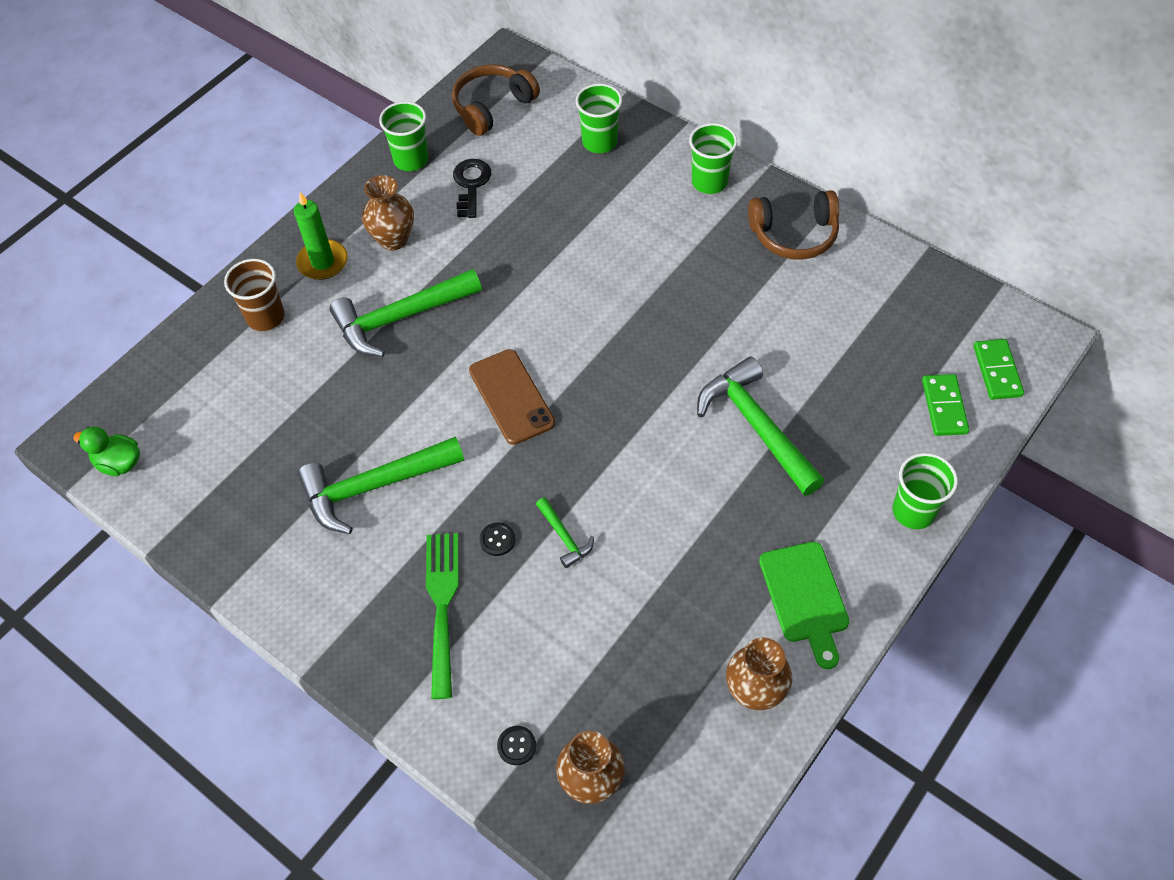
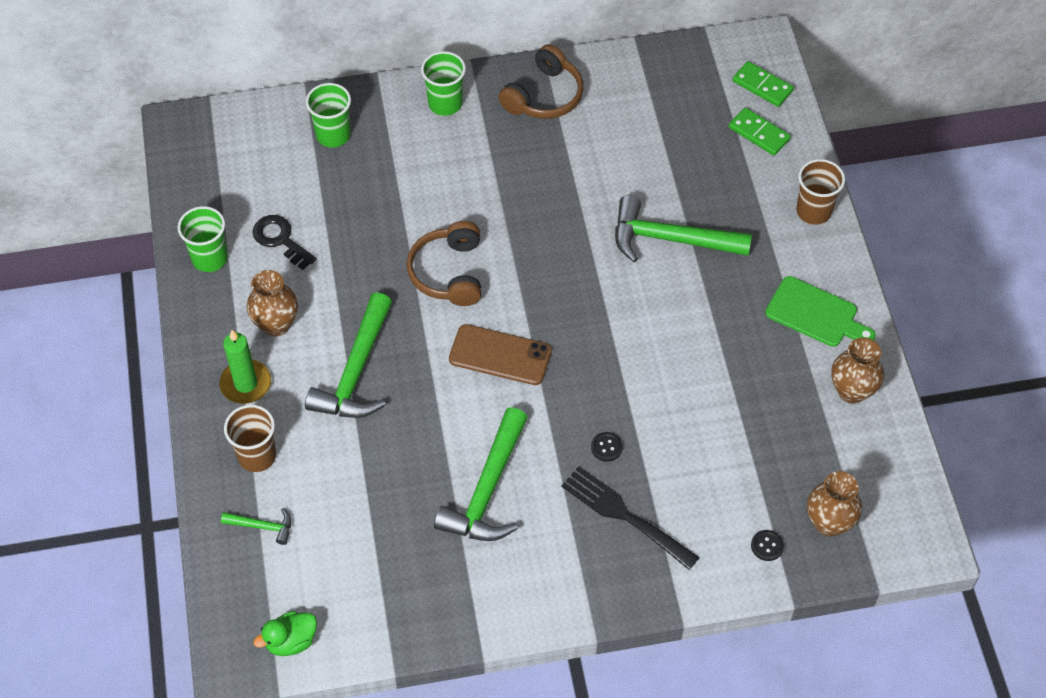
camera: 50 degrees left, 0 degrees up
(442, 605) = (624, 515): green fork -> black fork
(493, 107) = (219, 171): brown headphones -> brown headphones (449, 273)
(564, 537) = (643, 408): green hammer -> green hammer (262, 526)
(913, 511) = (813, 211): green cup -> brown cup

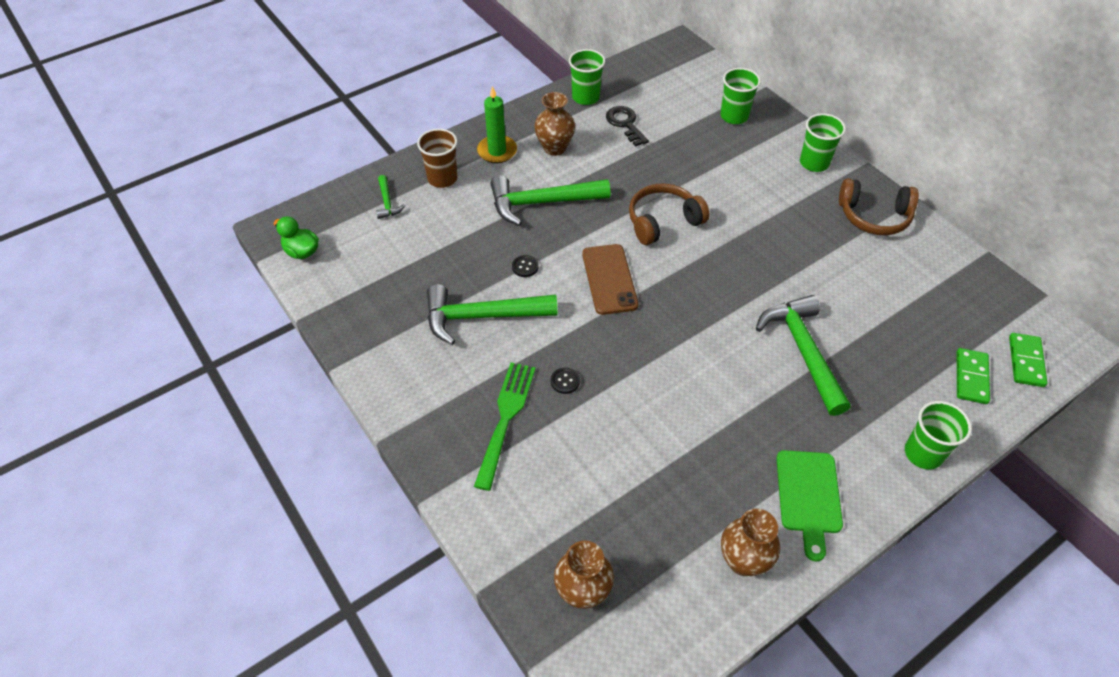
camera: 65 degrees right, 5 degrees down
(280, 240) = (625, 124): black key -> black key turned 45 degrees counterclockwise
(624, 515) = (505, 418): black fork -> green fork
(767, 546) = (530, 544): black button -> black button (525, 267)
(813, 211) = (923, 453): brown cup -> green cup

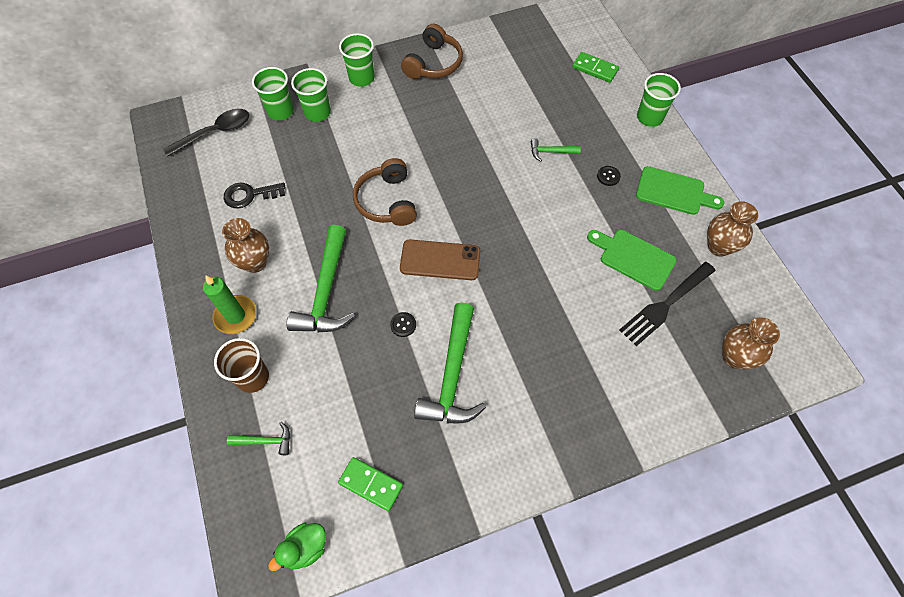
camera: 75 degrees left, 10 degrees up
(505, 418) = (569, 378): green fork -> none
(565, 381) = (541, 322): black button -> black button (608, 176)
(585, 97) = (194, 217): green cup -> green cup (317, 112)
(629, 504) = (665, 305): none -> black fork
(684, 82) = (215, 133): none -> black spoon
(684, 461) = (633, 258): none -> green cutting board
(803, 351) = (551, 152): green hammer -> green hammer, size x0.47
(1026, 361) = (588, 37): green domino -> green domino (371, 484)

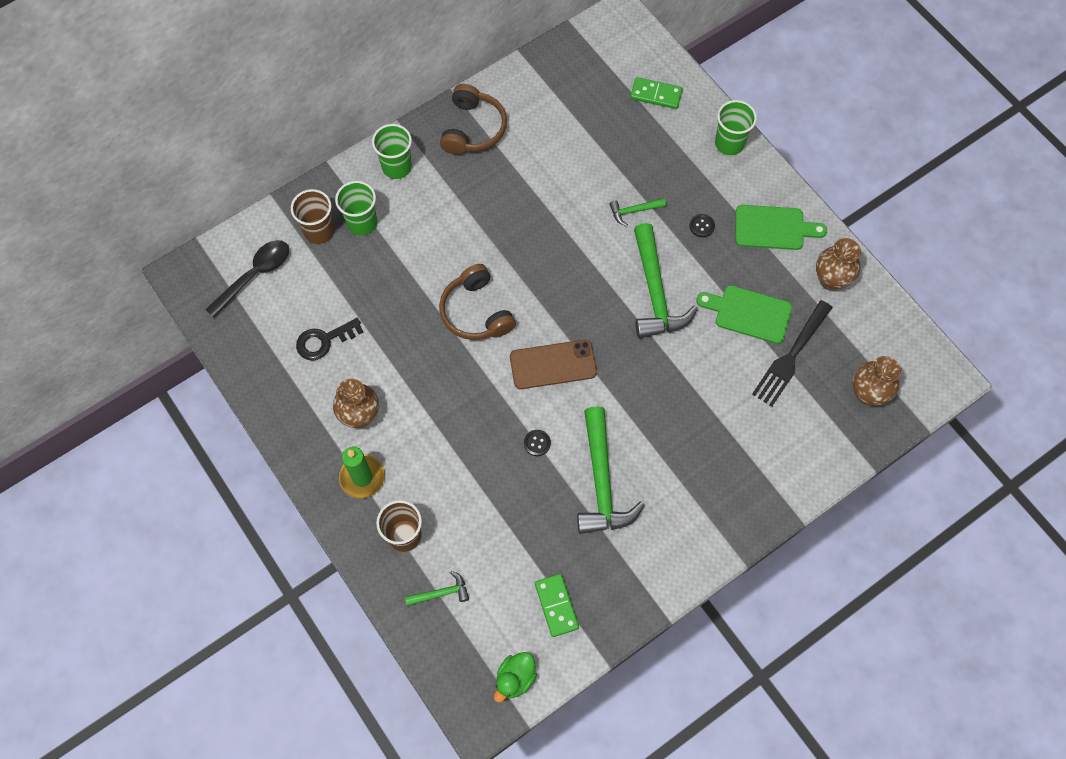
camera: 15 degrees left, 5 degrees up
(280, 111) = (319, 231): green cup -> brown cup
(326, 291) = (446, 428): green hammer -> green hammer (655, 292)
(371, 484) = (556, 605): green domino -> green domino turned 60 degrees clockwise

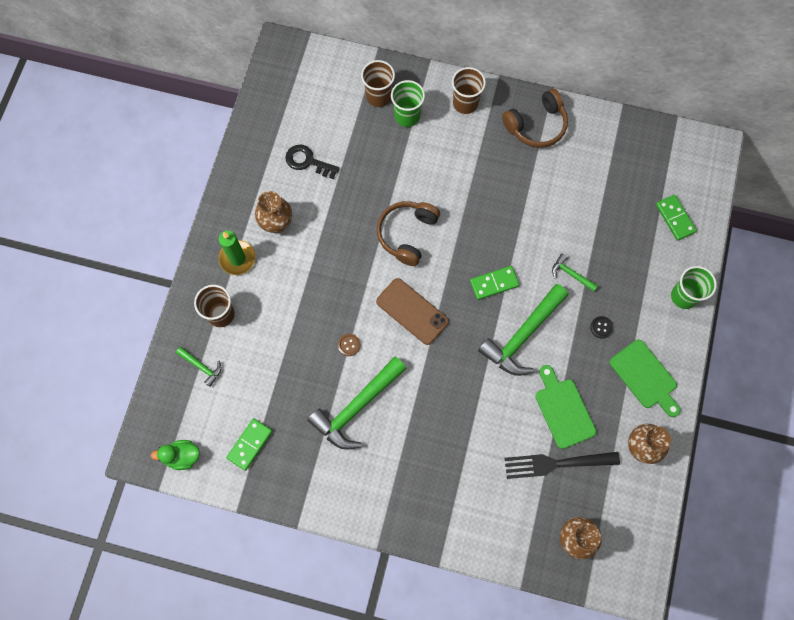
camera: 50 degrees right, 5 degrees up
(255, 275) = (316, 86): black spoon -> none
(397, 167) = (465, 103): green cup -> brown cup
(537, 443) = (349, 345): black button -> brown button
(587, 277) = (494, 283): none -> green domino

